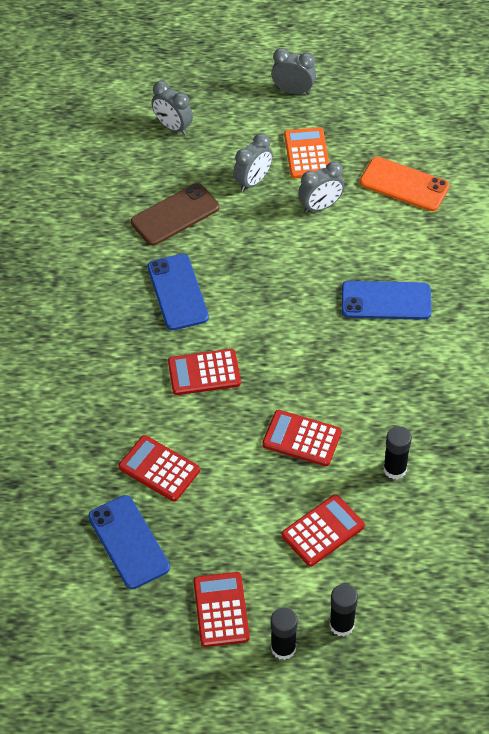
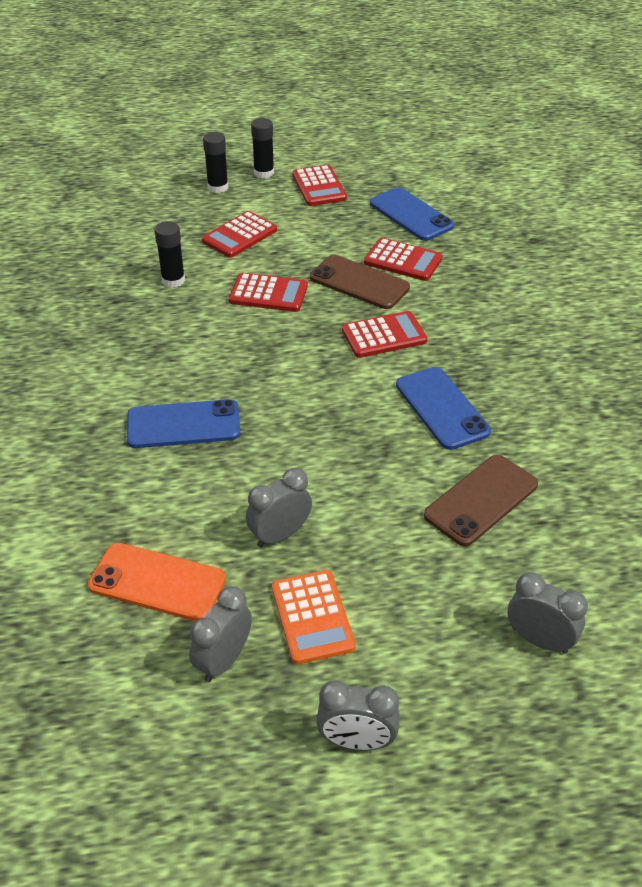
camera: 170 degrees right, 10 degrees down
(211, 442) = (359, 283): none -> brown phone
(253, 181) = (385, 562): grey clock -> grey clock (223, 660)

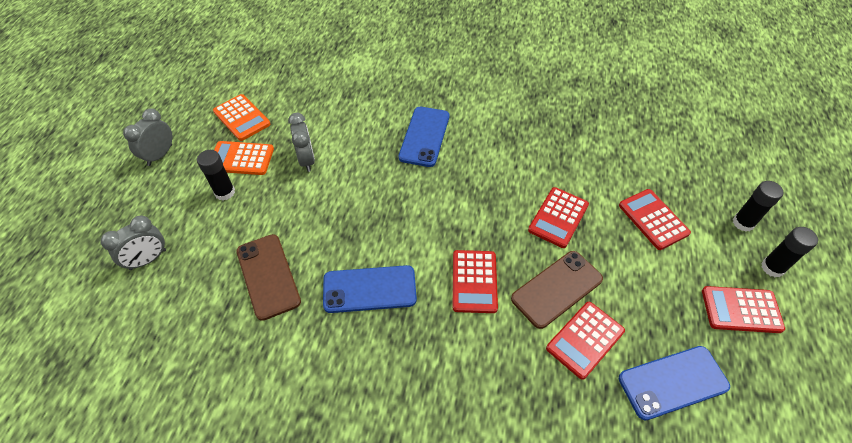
camera: 110 degrees right, 10 degrees up
(157, 582) = (307, 103): orange phone -> none
(173, 280) = (592, 162): black glue stick -> black glue stick (225, 192)
(223, 660) = (242, 118): grey clock -> orange calculator

